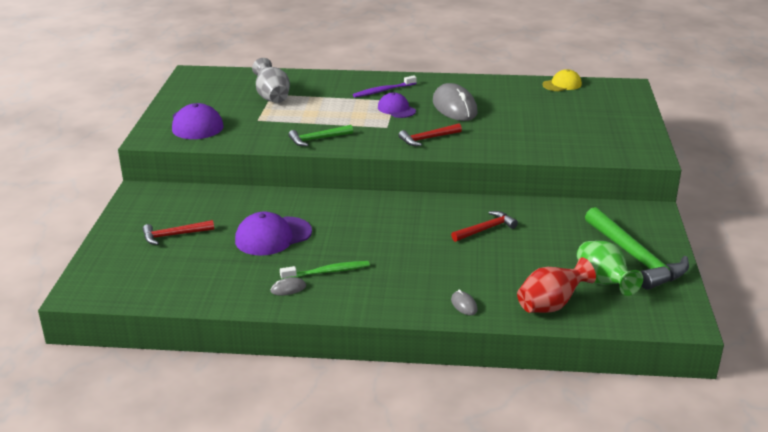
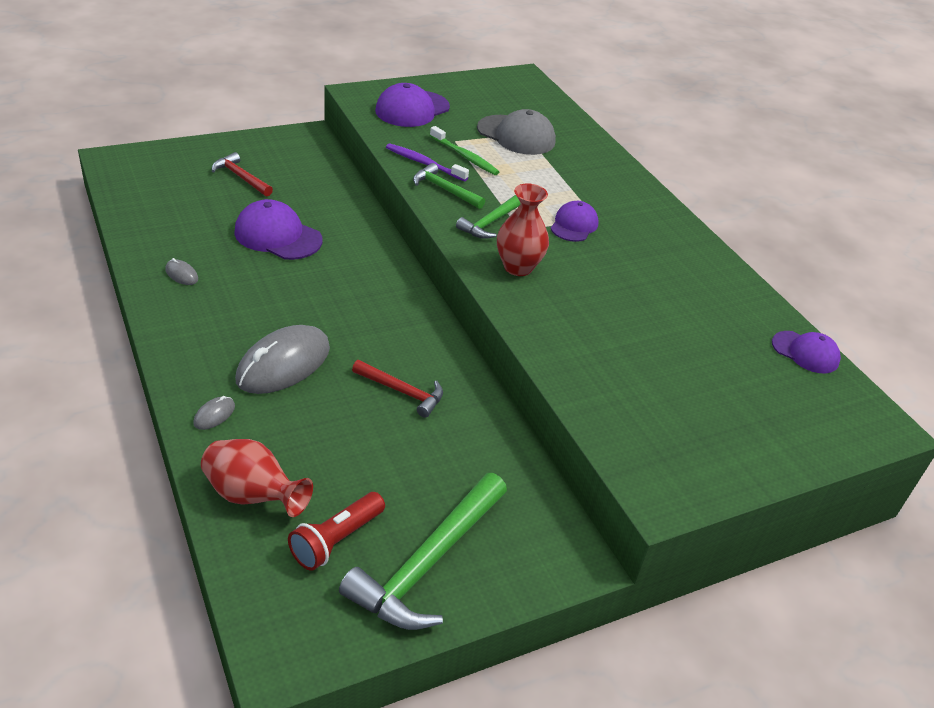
camera: 55 degrees right, 10 degrees up
(272, 97) = (516, 135): grey vase -> grey cap
(327, 272) = (229, 292): green toothbrush -> green toothbrush (465, 156)
(371, 134) = (489, 223): none -> green hammer
(383, 91) = (613, 203): purple toothbrush -> purple toothbrush (424, 163)
(427, 139) = (518, 267): red hammer -> red vase
(454, 107) = (627, 269): grey mouse -> grey mouse (283, 364)
(562, 84) = (805, 352): yellow cap -> purple cap
(603, 283) = (336, 540): green vase -> red flashlight

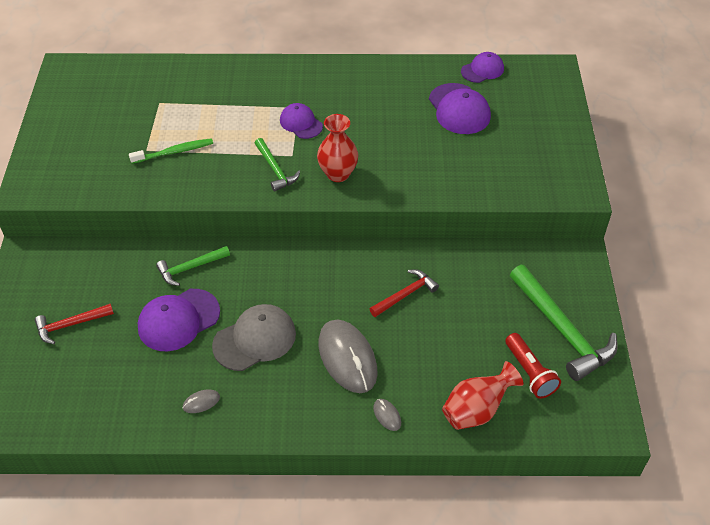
camera: 60 degrees left, 10 degrees up
(412, 109) = (77, 161): purple cap -> purple cap (459, 109)
(424, 163) = (170, 181): purple toothbrush -> none
(445, 189) = (216, 181): green hammer -> green hammer (190, 268)
(516, 135) = (159, 109): grey cap -> grey cap (255, 339)

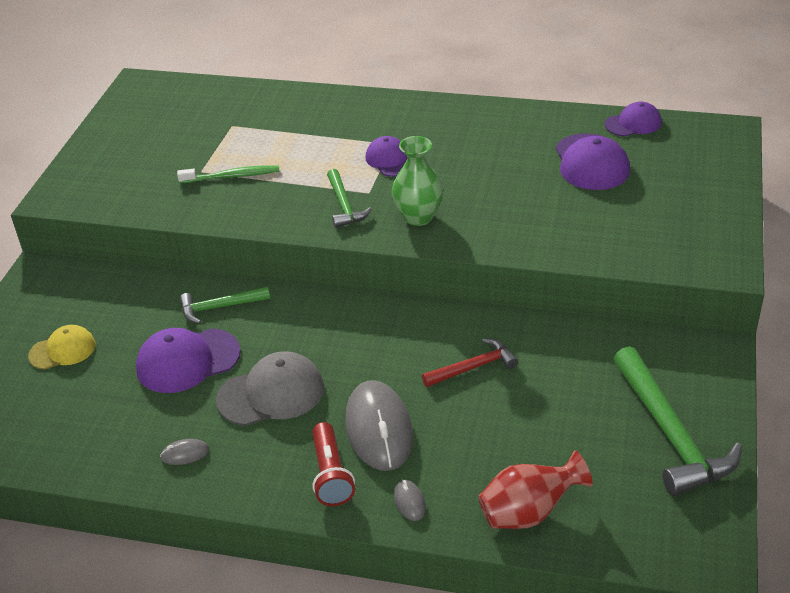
camera: 15 degrees right, 10 degrees down
(70, 325) = (62, 350): red hammer -> yellow cap
(338, 174) = (418, 217): red vase -> green vase
(529, 372) = (612, 478): red flashlight -> red flashlight (331, 475)

